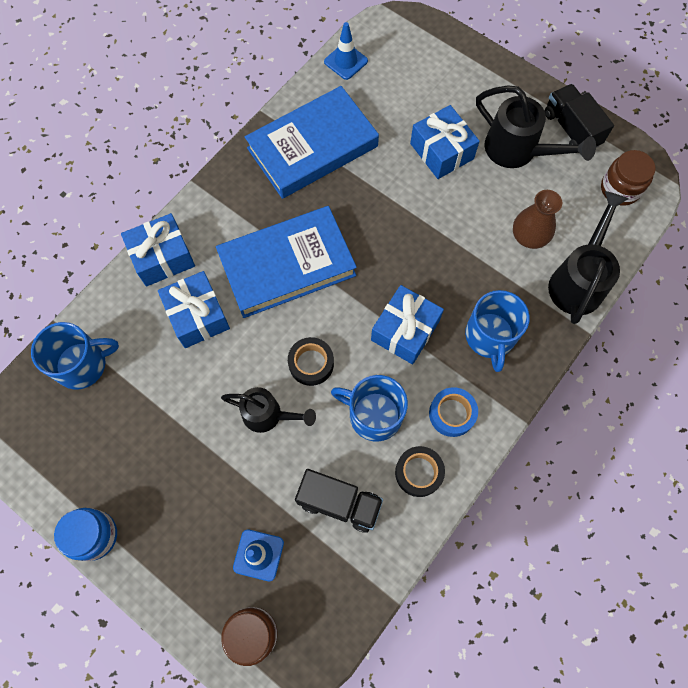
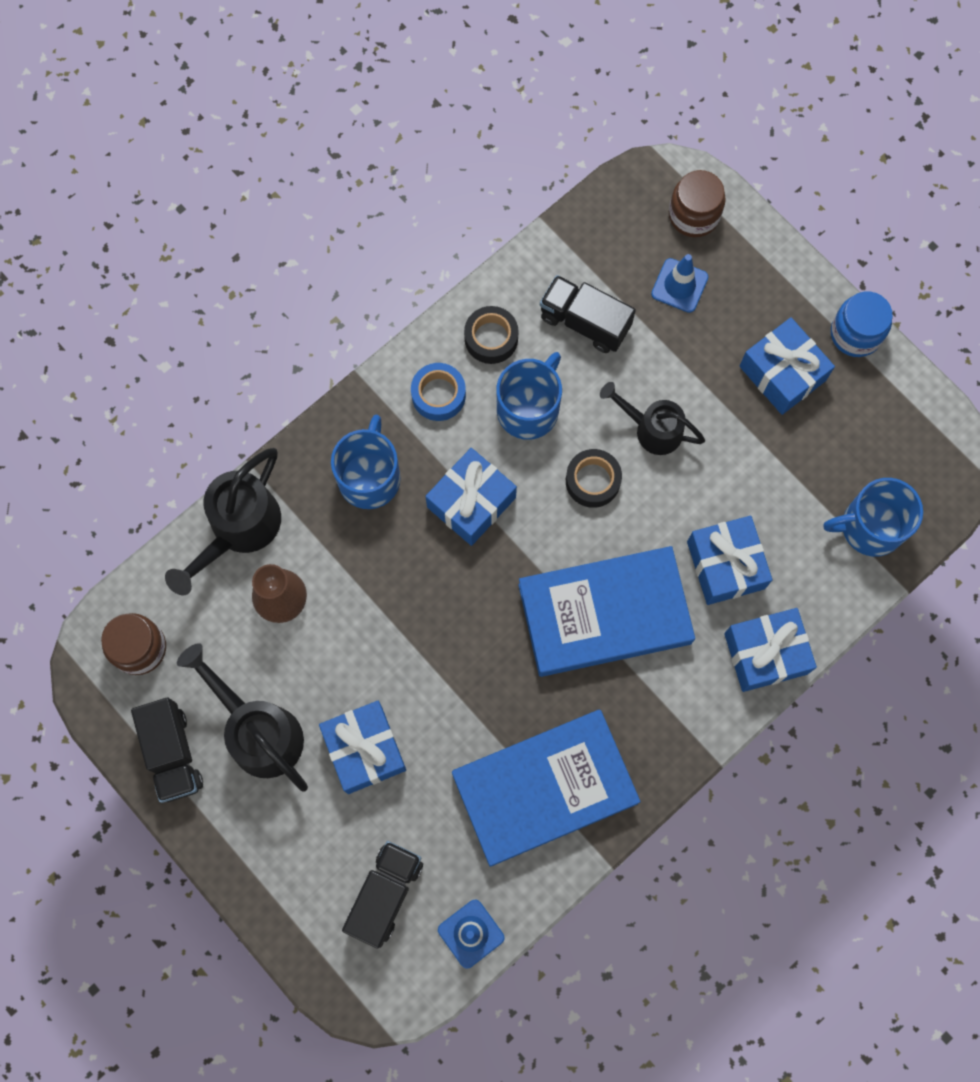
camera: 170 degrees left, 5 degrees up
(159, 485) = (782, 373): none -> blue gift
(374, 415) = (529, 409): blue mug -> blue mug turned 90 degrees counterclockwise
(406, 73) = (385, 894): none -> black truck

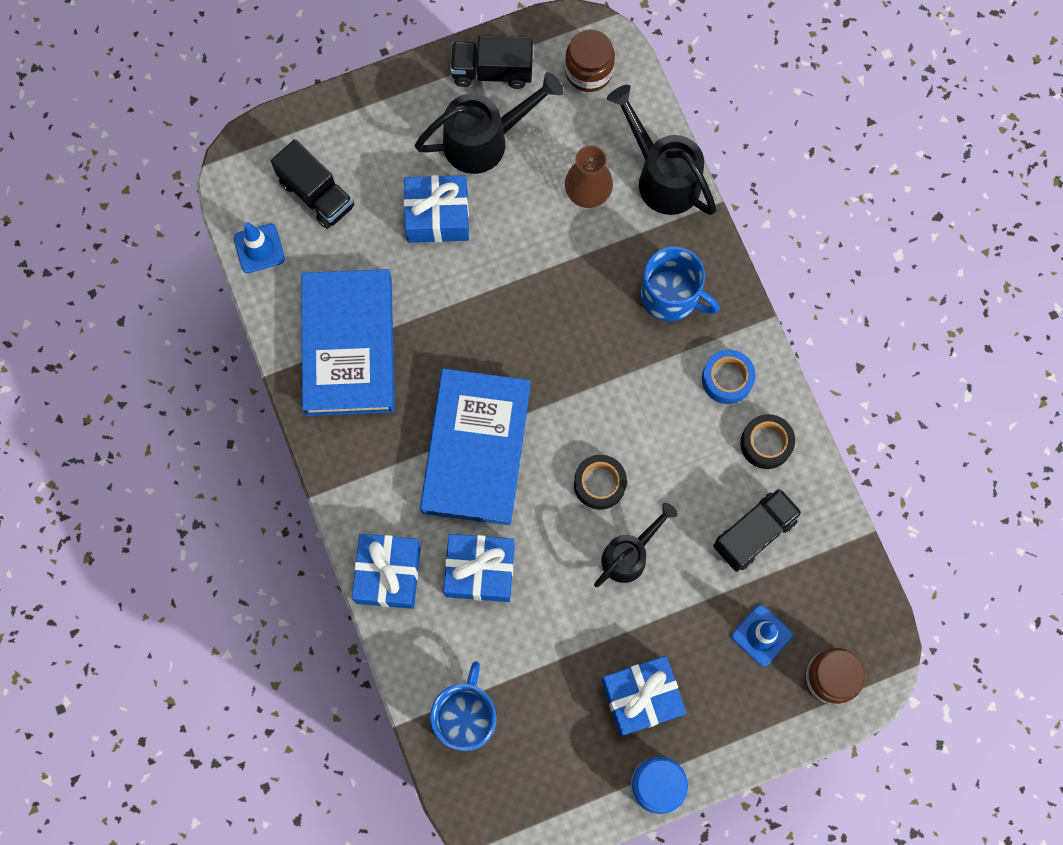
camera: 110 degrees right, 0 degrees up
(471, 502) = (617, 373): blue gift -> none
(529, 409) = (686, 452): blue mug -> none

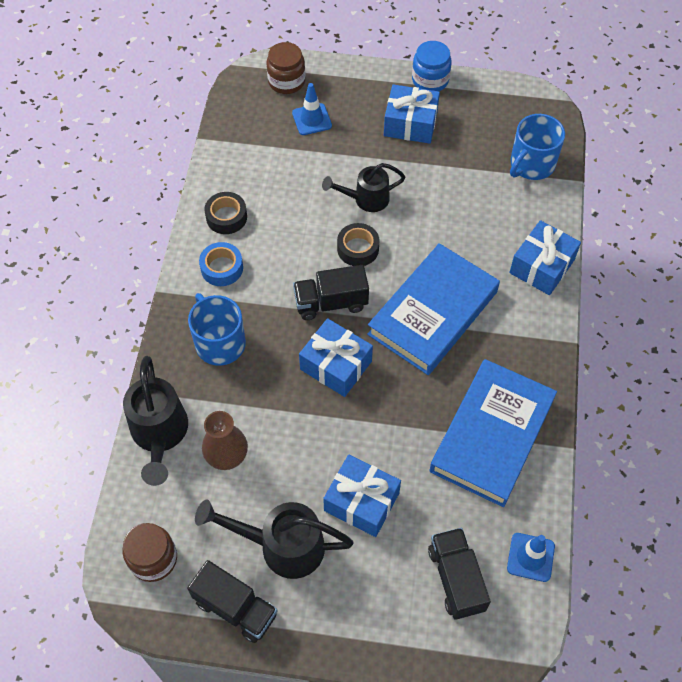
camera: 150 degrees left, 15 degrees down
(480, 570) = (475, 238): blue gift -> blue gift (336, 365)
(754, 533) = (275, 172): black truck -> black truck (331, 302)

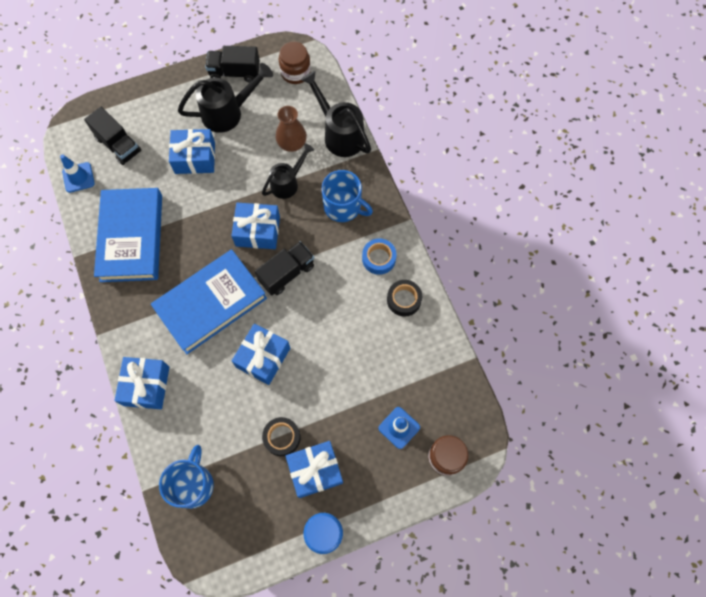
camera: 150 degrees right, 10 degrees up
(358, 249) = (292, 326): black tape -> black tape (282, 437)
(366, 199) = (310, 373): black watering can -> black watering can (287, 183)
(405, 235) = (263, 357): none -> blue gift
(433, 313) = (211, 303): blue book -> blue book turned 45 degrees clockwise

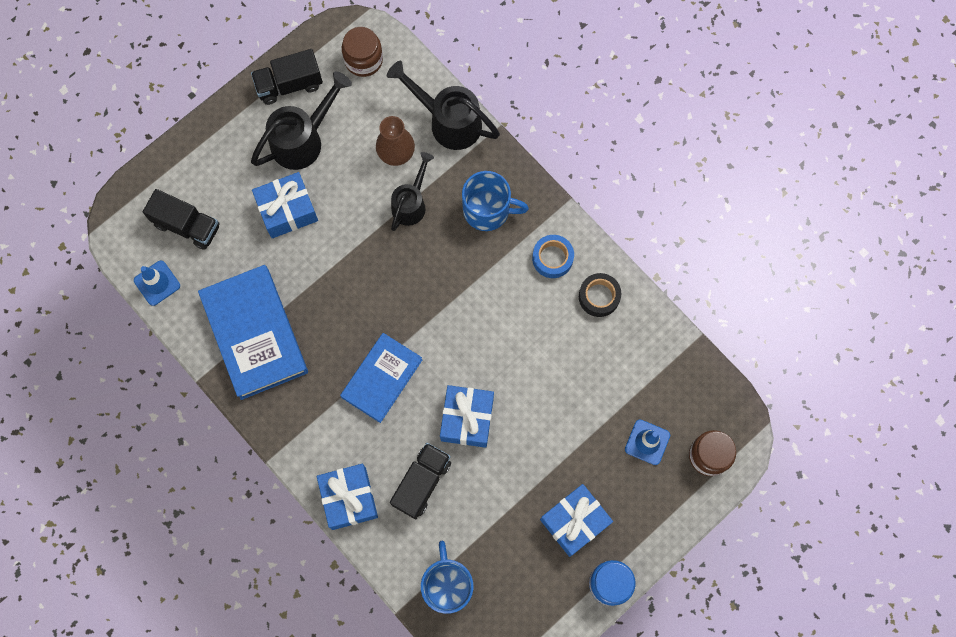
camera: 20 degrees left, 5 degrees up
(211, 303) = (382, 378): blue book -> blue book, size x0.65
(257, 231) = (400, 274): blue gift -> none
(282, 437) = (524, 499): black tape -> none
(287, 273) = (454, 312): black truck -> black truck (422, 483)

